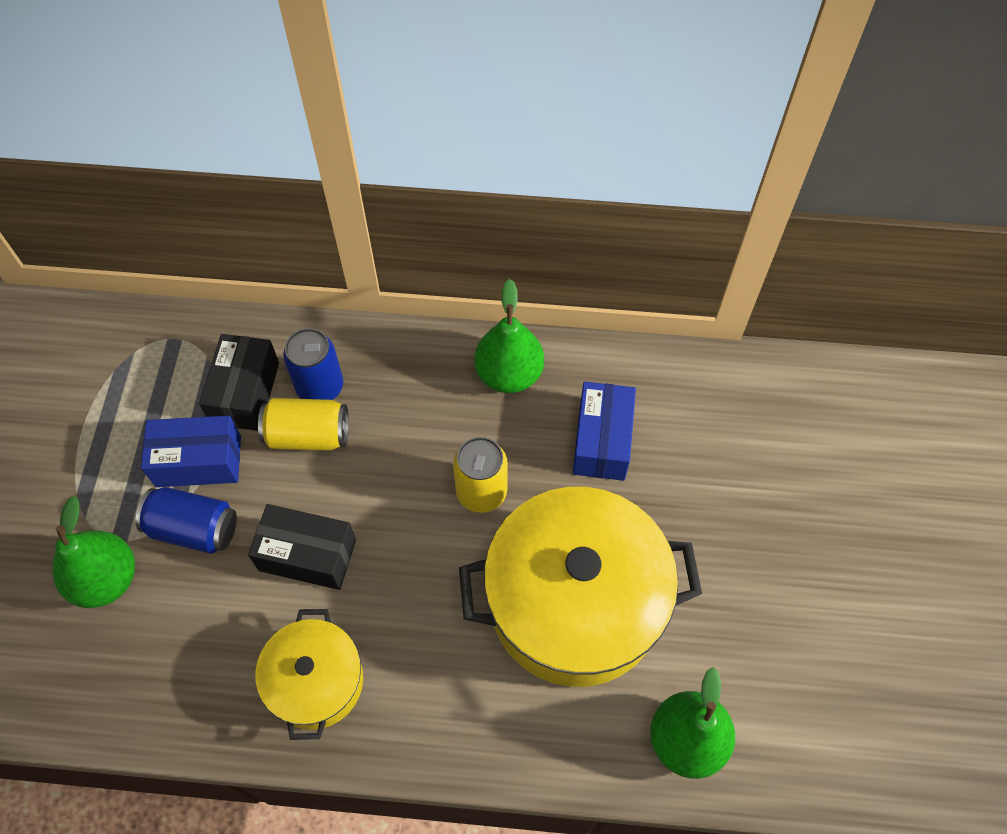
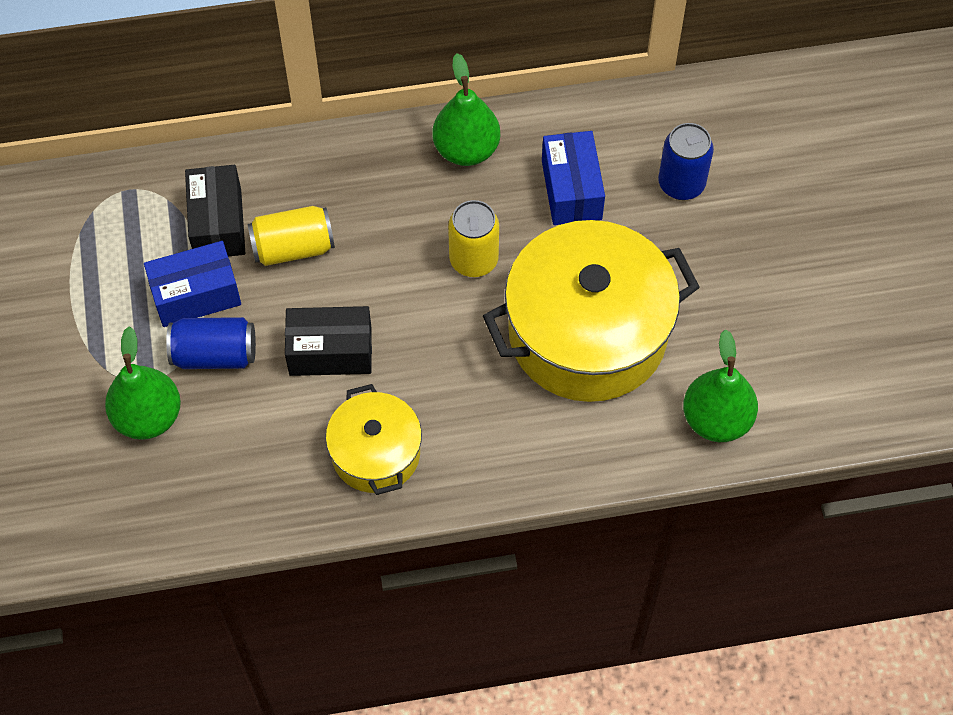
camera: 15 degrees left, 0 degrees up
(320, 387) = (289, 202): blue can -> blue can (681, 184)

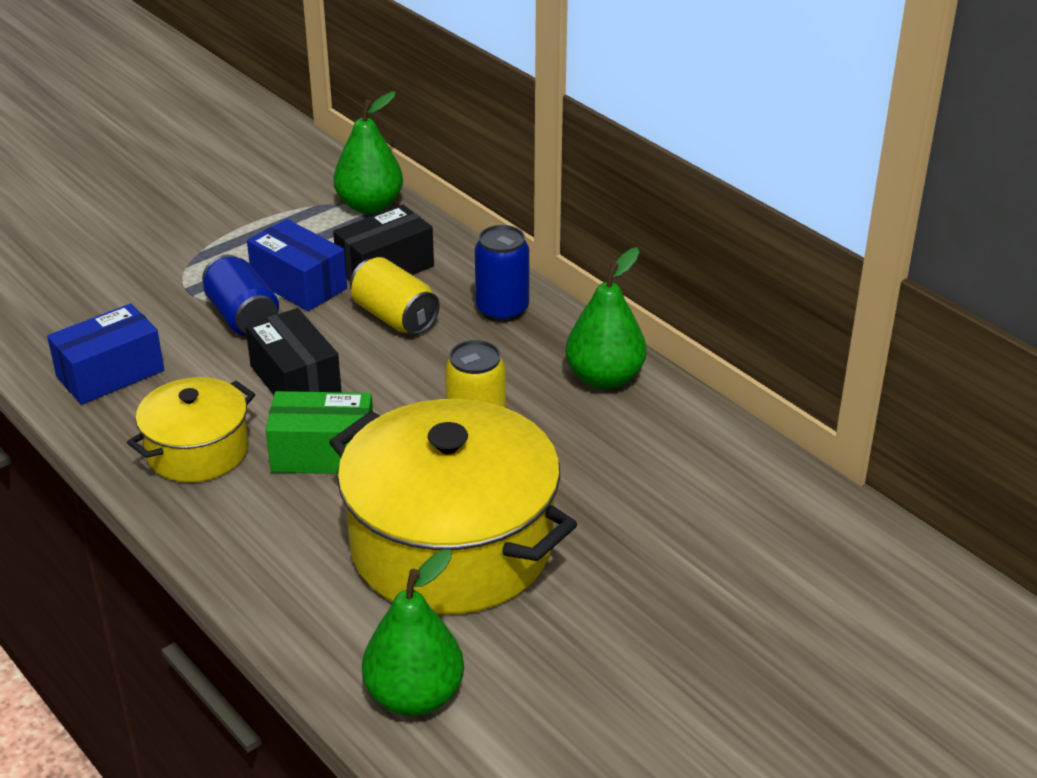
camera: 60 degrees right, 25 degrees down
(148, 417) = (151, 306): green pear -> green pear (369, 205)
(435, 370) = (323, 453): none -> green box
(571, 190) = (625, 466): blue box -> blue box (110, 374)
(681, 184) = (713, 546): blue can -> blue can (502, 310)

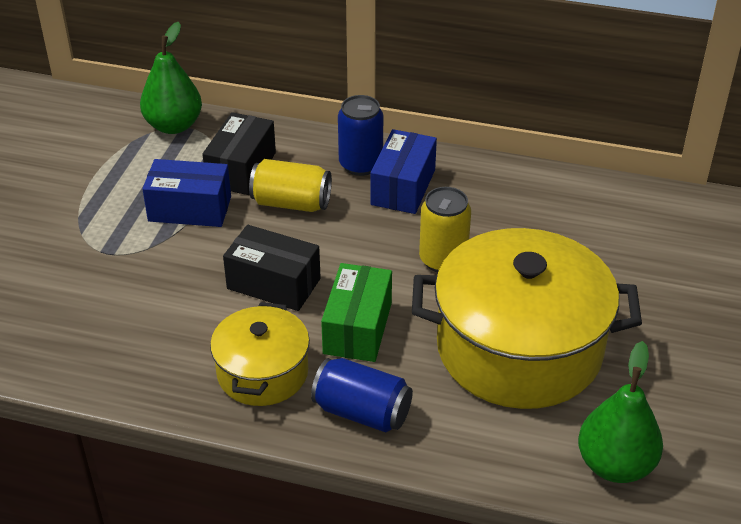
camera: 35 degrees left, 5 degrees up
(110, 374) = (120, 347): blue box -> blue box (403, 187)
(243, 317) = (175, 253): blue can -> blue can (362, 412)
(323, 453) = (357, 328): green box -> green box turned 45 degrees counterclockwise
(604, 378) = (482, 183): green pear -> none

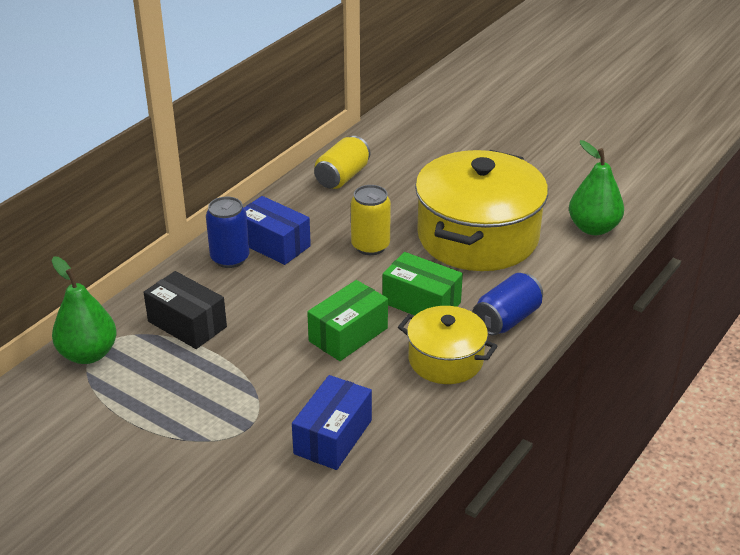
camera: 70 degrees left, 5 degrees down
(190, 209) = (221, 365): blue box -> blue box (333, 437)
(273, 283) = (348, 334): black box -> green box
(291, 203) = (254, 305): yellow can -> yellow can (342, 177)

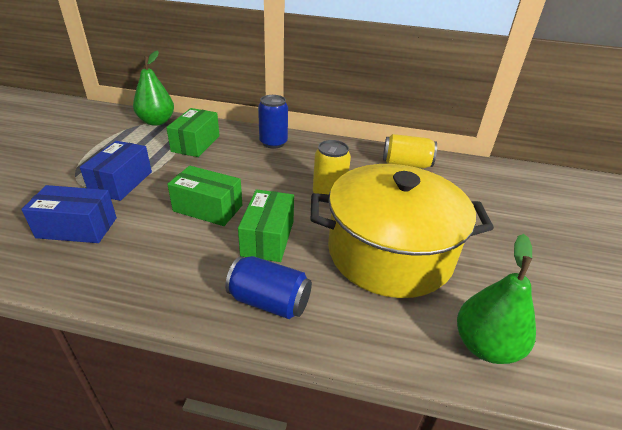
camera: 65 degrees right, 0 degrees up
(187, 324) = (196, 143): black box -> green box
(274, 244) = (300, 154): blue box -> blue box (121, 182)
(445, 360) = (190, 270): yellow pot -> none

